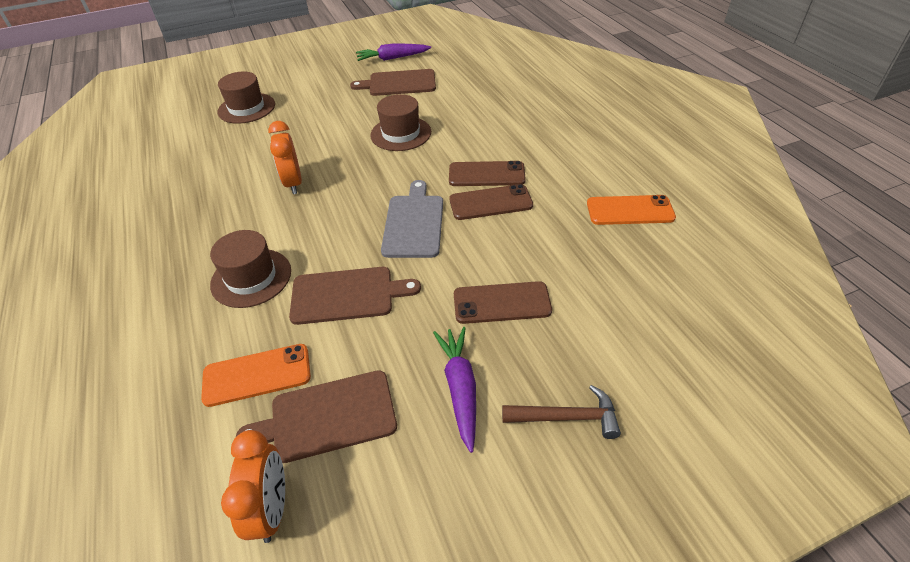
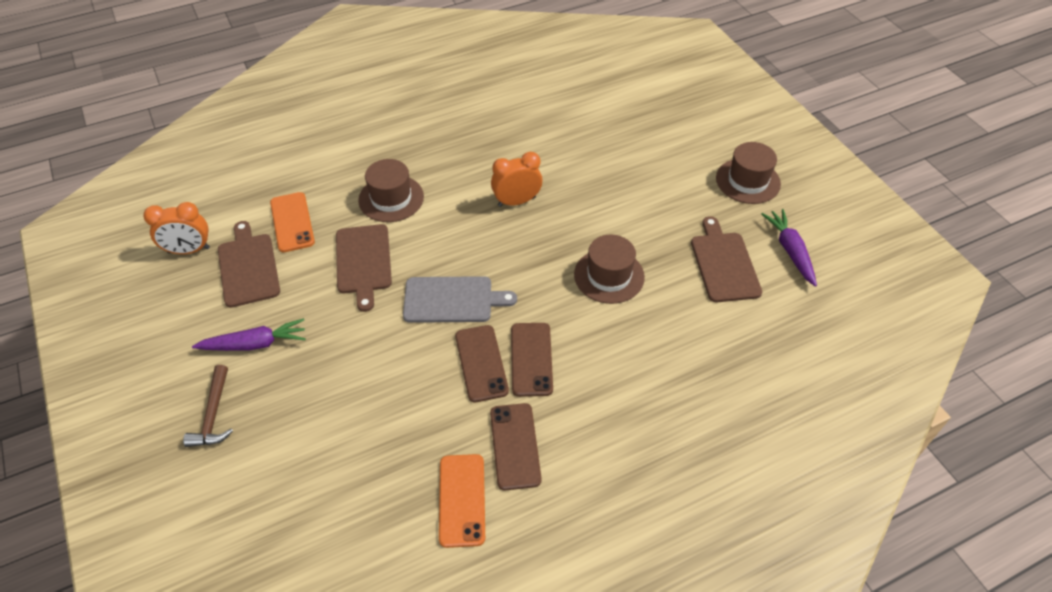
camera: 85 degrees right, 5 degrees up
(246, 108) = (649, 140): brown hat -> brown hat (748, 181)
(501, 303) = (339, 372): brown phone -> brown phone (515, 446)

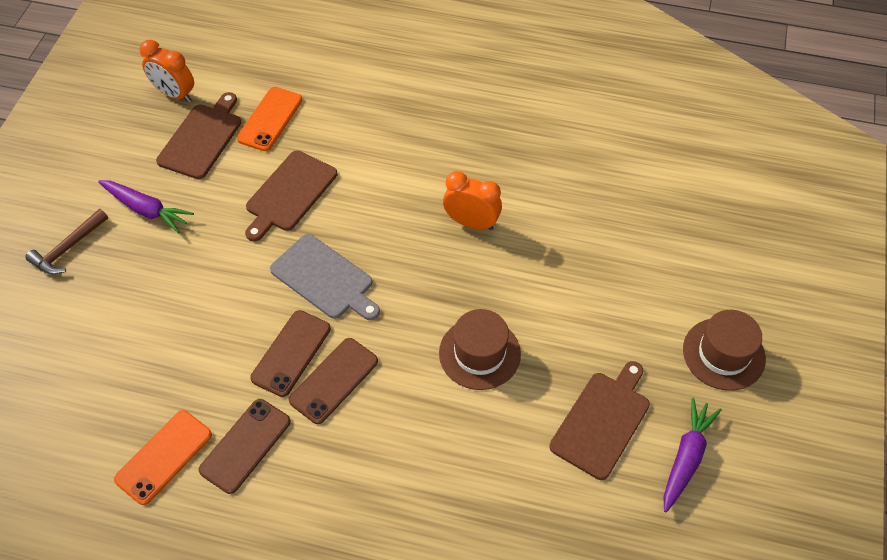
camera: 40 degrees right, 5 degrees up
(391, 198) = (367, 148): brown hat -> none

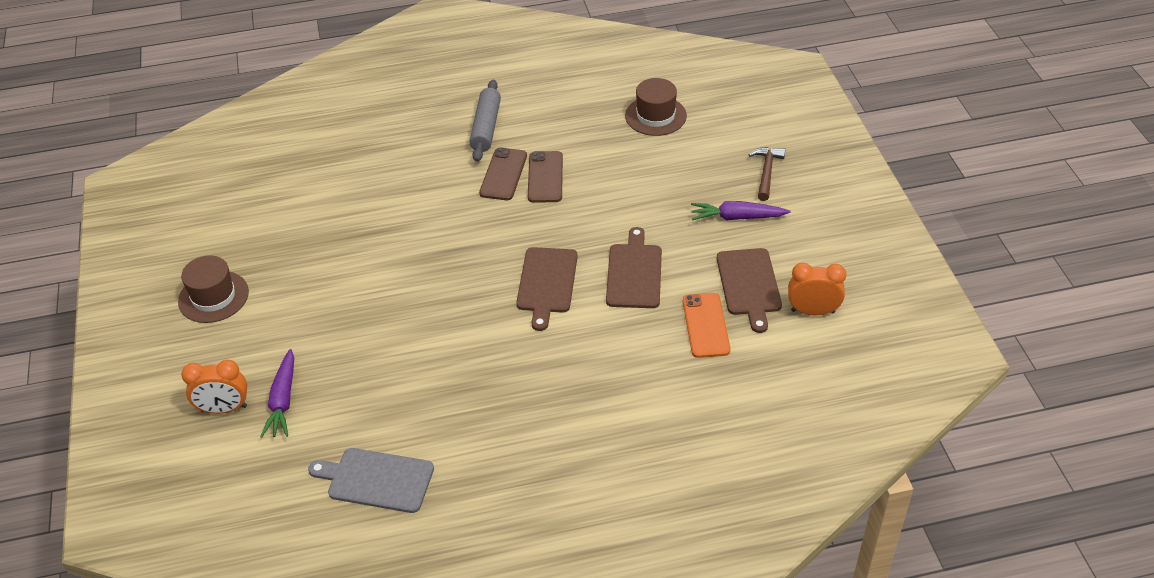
camera: 155 degrees right, 10 degrees down
(164, 457) = (583, 102): orange phone -> none
(245, 446) = (536, 124): brown phone -> none
(308, 472) = (486, 127): none -> grey rolling pin
(324, 279) = (556, 227): grey cutting board -> grey cutting board (376, 480)
(471, 223) = (463, 312): orange clock -> orange clock (224, 409)
(479, 353) = (407, 227): brown hat -> brown hat (655, 116)
(602, 421) = (298, 222): brown cutting board -> brown cutting board (546, 283)
(686, 458) = (230, 224): purple carrot -> purple carrot (283, 400)

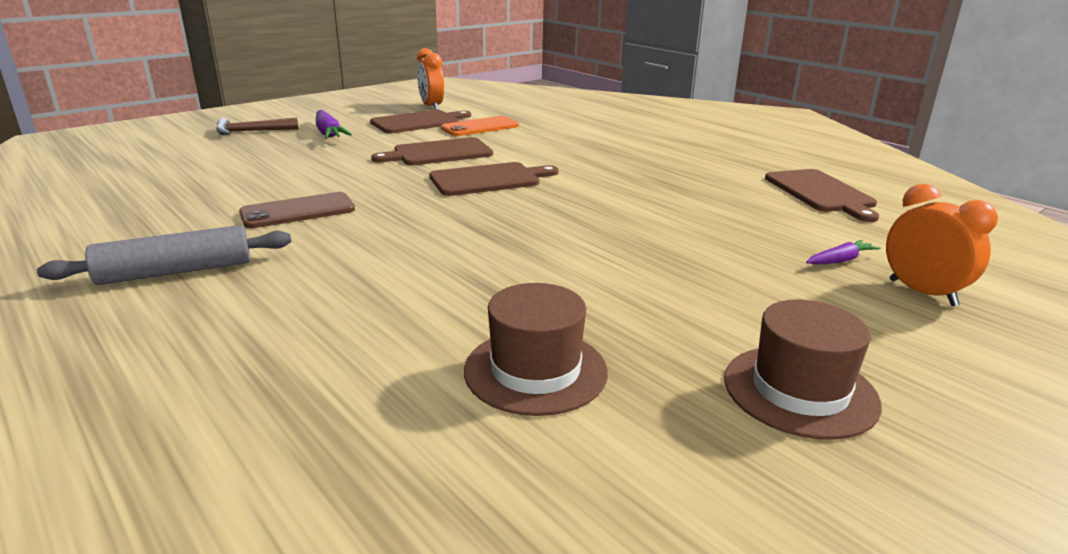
camera: 120 degrees left, 20 degrees down
(283, 400) = (840, 260): purple carrot -> purple carrot, size x0.59
(376, 480) = (821, 193): grey cutting board -> brown cutting board
(503, 174) = (302, 235): brown phone -> none
(655, 116) = (144, 180): brown hat -> brown hat (535, 371)

